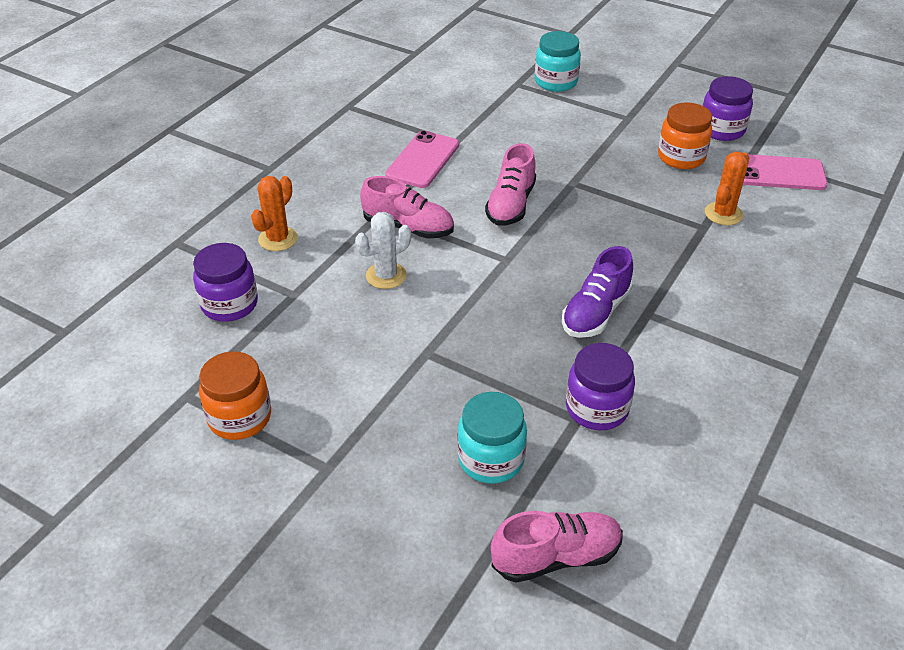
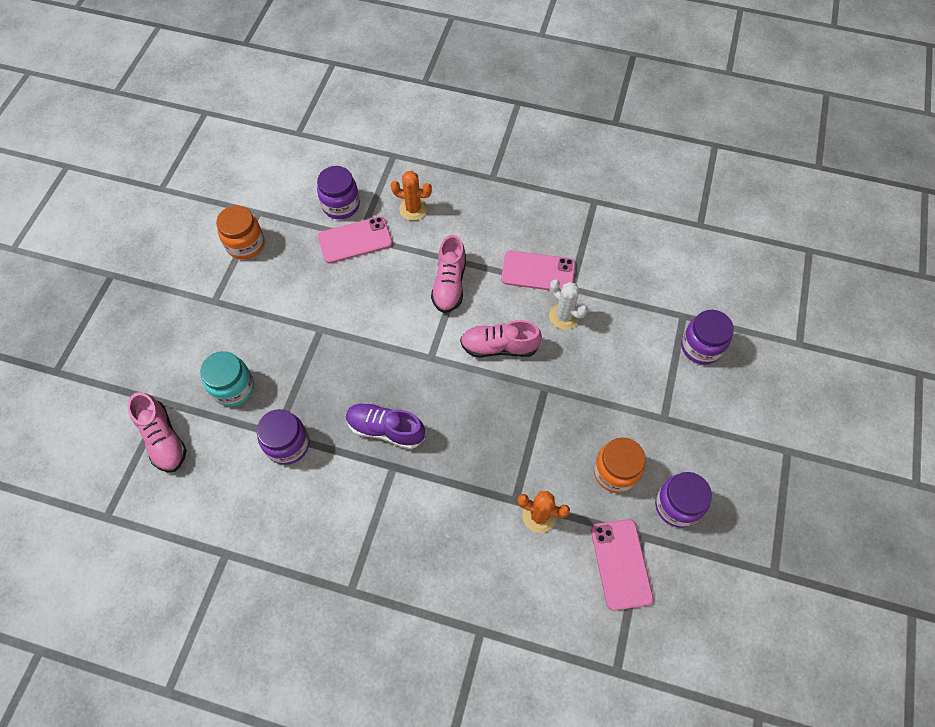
camera: 75 degrees right, 20 degrees up
(298, 299) = (355, 240): none -> pink phone
(386, 276) = (391, 284): white cactus -> white cactus (564, 316)
(556, 82) = (701, 347): turquoise jar -> purple jar

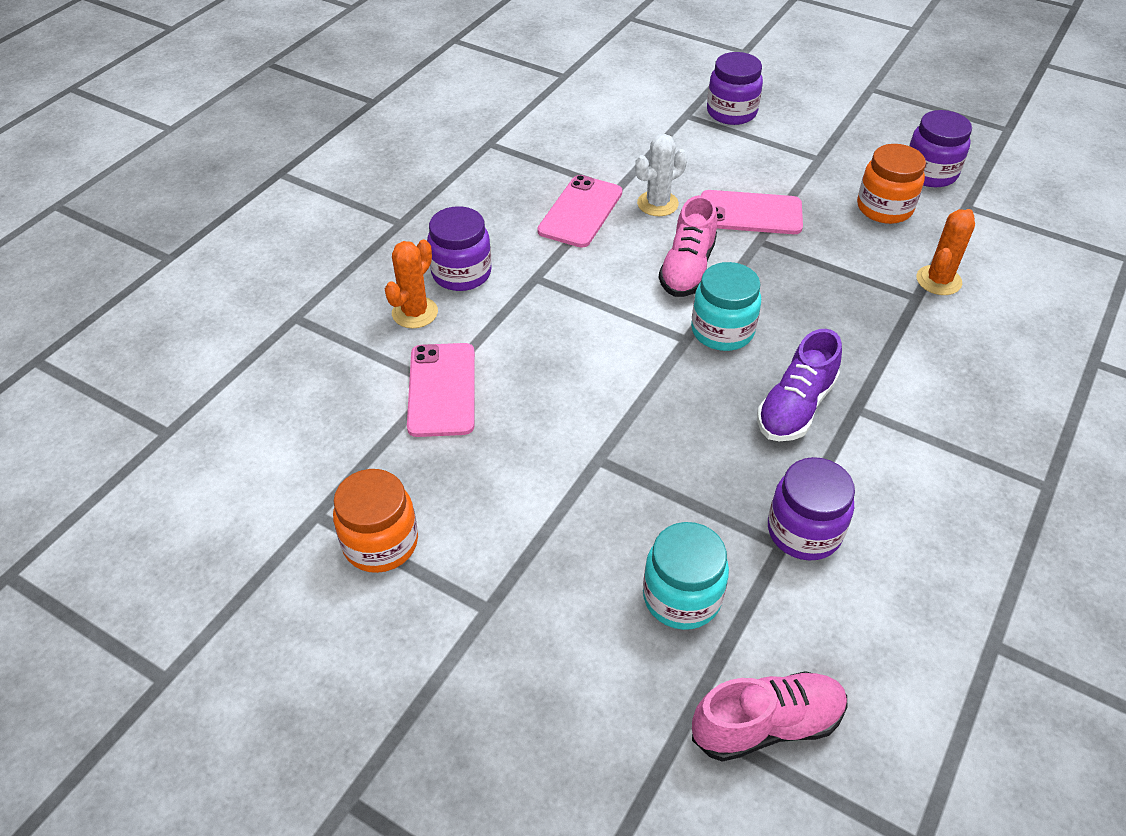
camera: 75 degrees left, 15 degrees down
(341, 205) = (362, 397): purple jar -> purple jar (461, 273)
(443, 377) = (722, 331): none -> turquoise jar
(449, 284) = (568, 298): pink shoe -> none
(621, 564) = (1001, 228): pink phone -> pink phone (750, 213)

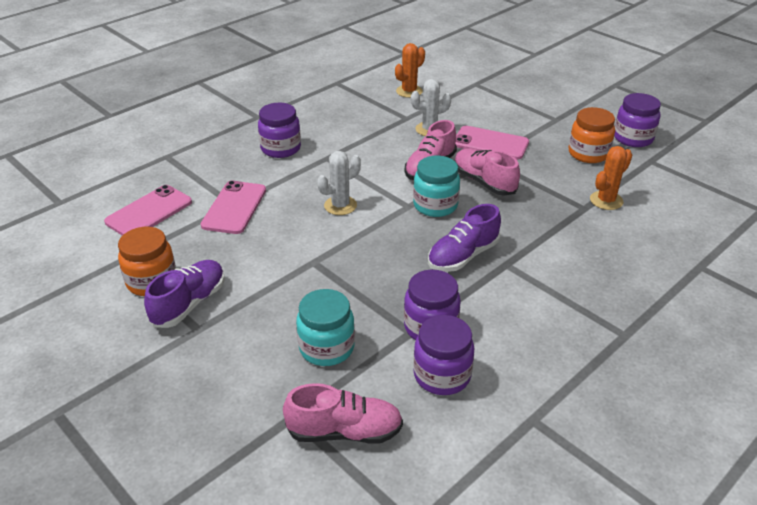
camera: 15 degrees right, 10 degrees down
(415, 313) = (240, 165): orange cactus -> orange cactus (409, 91)
(454, 569) = (189, 304): none -> purple shoe
(580, 212) = (375, 127): pink phone -> pink phone (149, 212)
(592, 356) = (340, 205): none -> white cactus
(731, 112) = (507, 86): purple jar -> purple jar (442, 375)
(770, 280) = (484, 182): none -> pink shoe

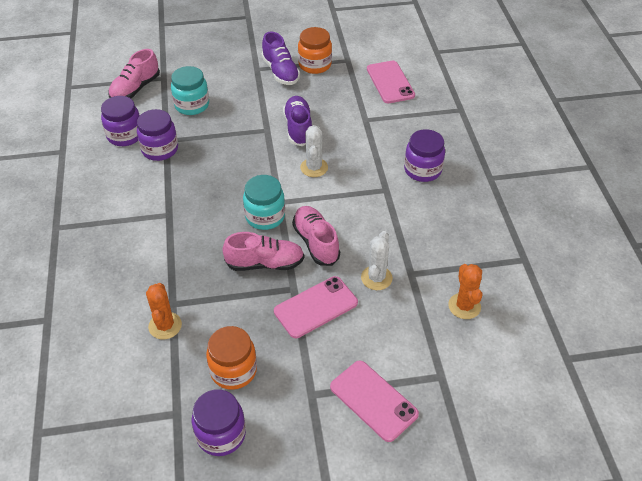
camera: 125 degrees right, 10 degrees up
(234, 208) = (360, 118): pink phone -> pink phone (373, 400)
(463, 256) = (199, 198): purple shoe -> purple shoe (298, 128)

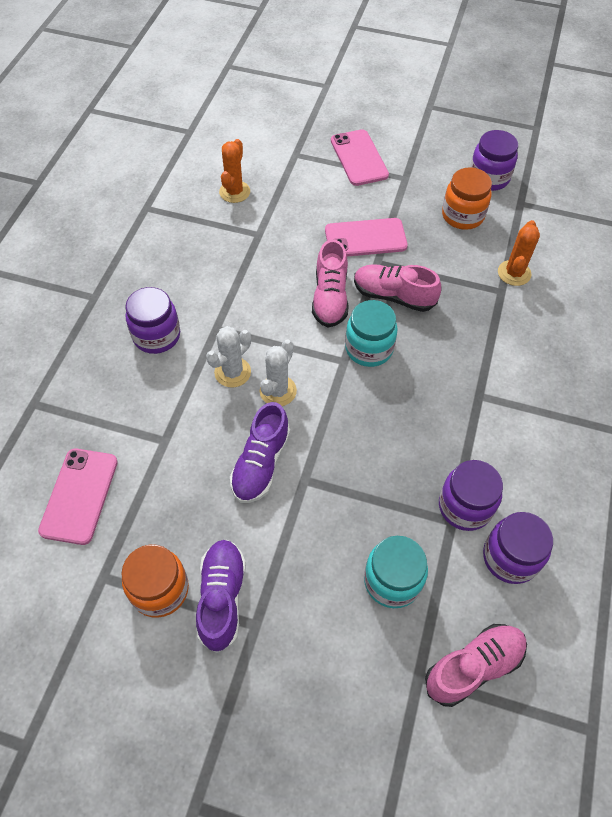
camera: 155 degrees left, 10 degrees up
(376, 278) = (293, 242): white cactus -> white cactus (232, 372)

